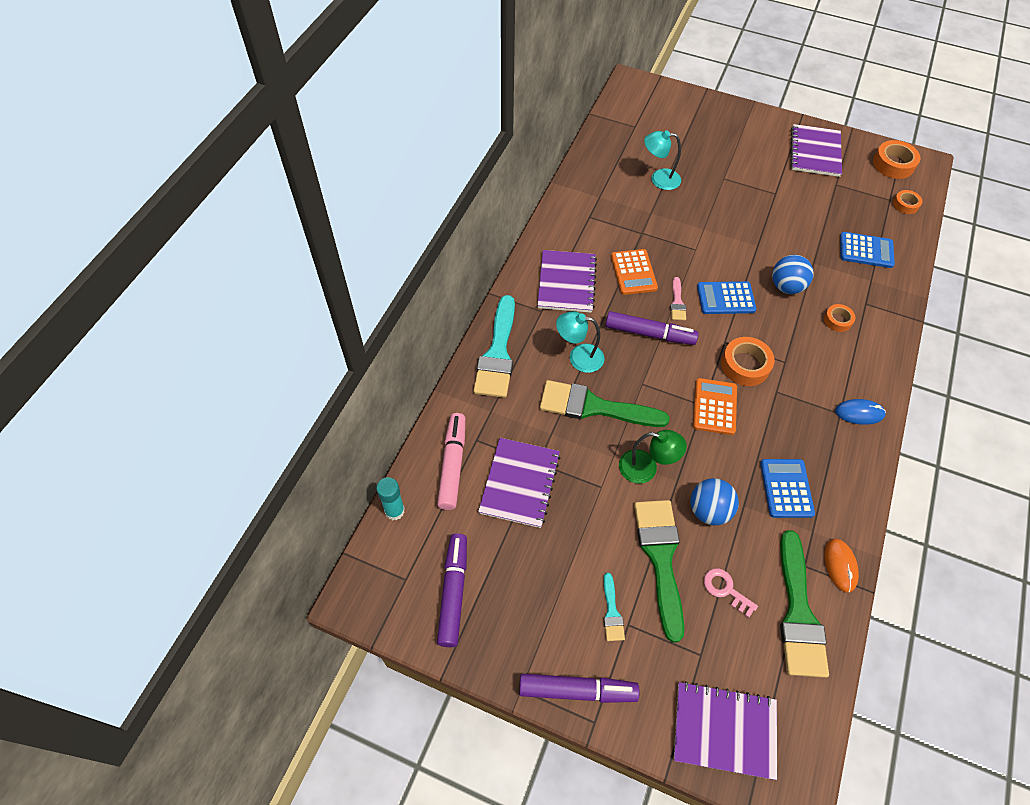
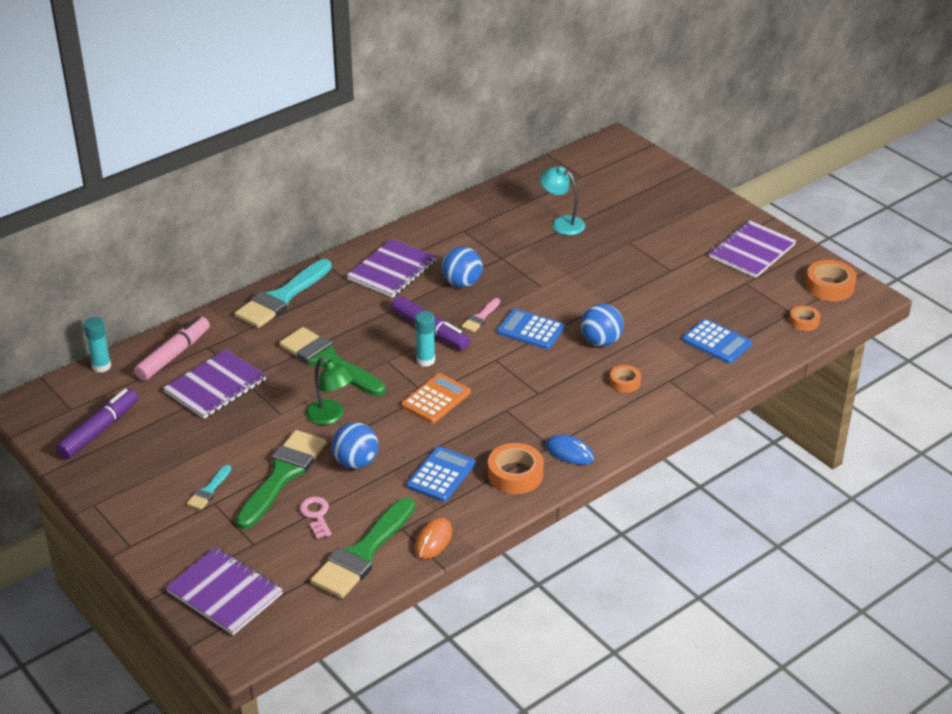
camera: 30 degrees right, 20 degrees down
(577, 690) = (135, 523): purple marker -> none
(578, 357) = (349, 324): turquoise lamp -> none
(633, 272) = (462, 283): orange calculator -> blue ball
(672, 368) = (425, 360): none -> turquoise glue stick
(745, 365) = (496, 382): orange tape -> orange tape (515, 474)

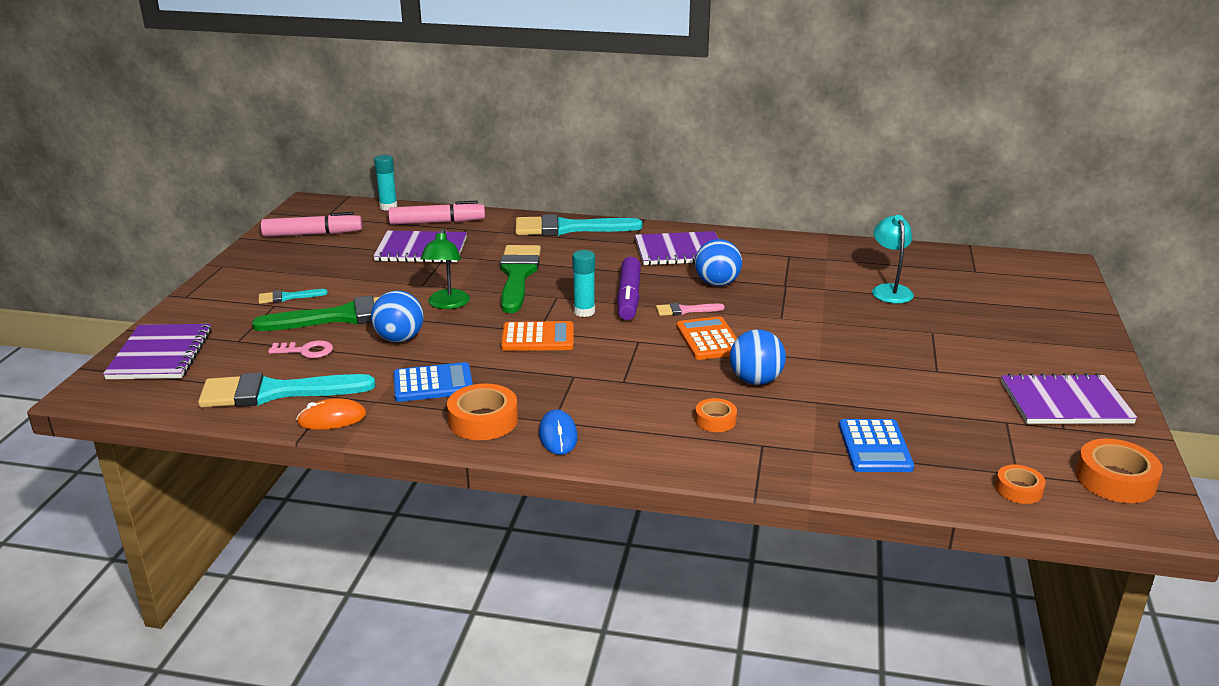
camera: 50 degrees right, 10 degrees down
(99, 430) = (312, 234): purple marker -> pink marker
(316, 515) = (306, 351): pink key -> pink key turned 60 degrees clockwise
(362, 554) = (275, 392): green brush -> turquoise brush
(530, 330) = (709, 339): blue calculator -> orange calculator

